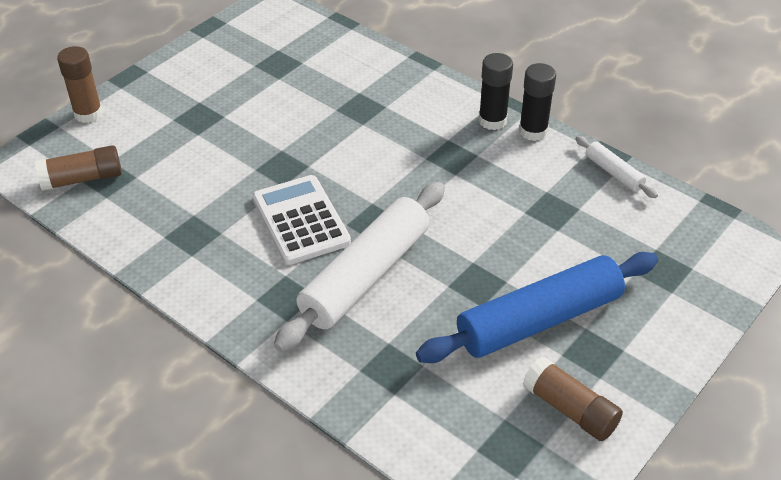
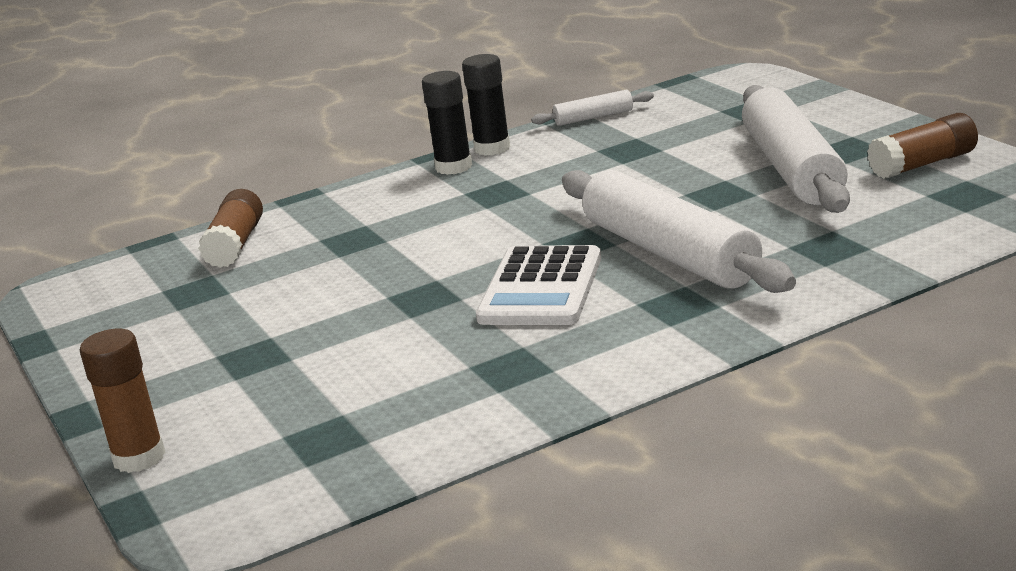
camera: 65 degrees left, 20 degrees down
(82, 179) = (305, 464): brown glue stick -> brown glue stick (236, 245)
(301, 220) = (540, 288): white calculator -> white calculator turned 75 degrees counterclockwise
(539, 320) = (792, 168): blue rolling pin -> white rolling pin

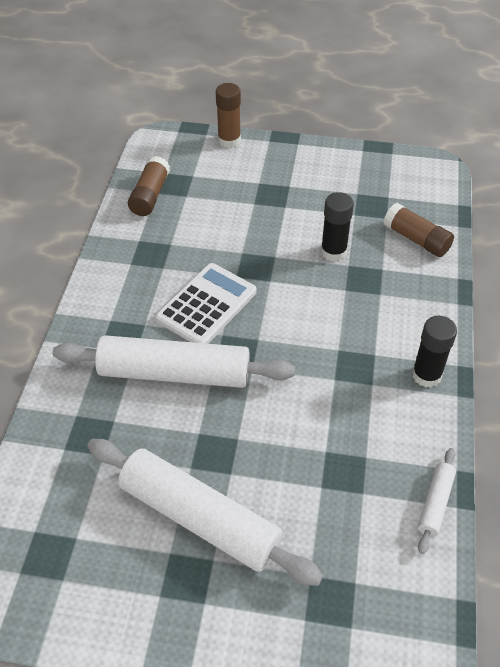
camera: 125 degrees right, 25 degrees up
(492, 148) = (439, 412): black glue stick -> black glue stick (333, 252)
(540, 288) = (207, 305): white calculator -> white calculator turned 75 degrees clockwise
(923, 164) = (110, 585): brown glue stick -> brown glue stick (150, 195)

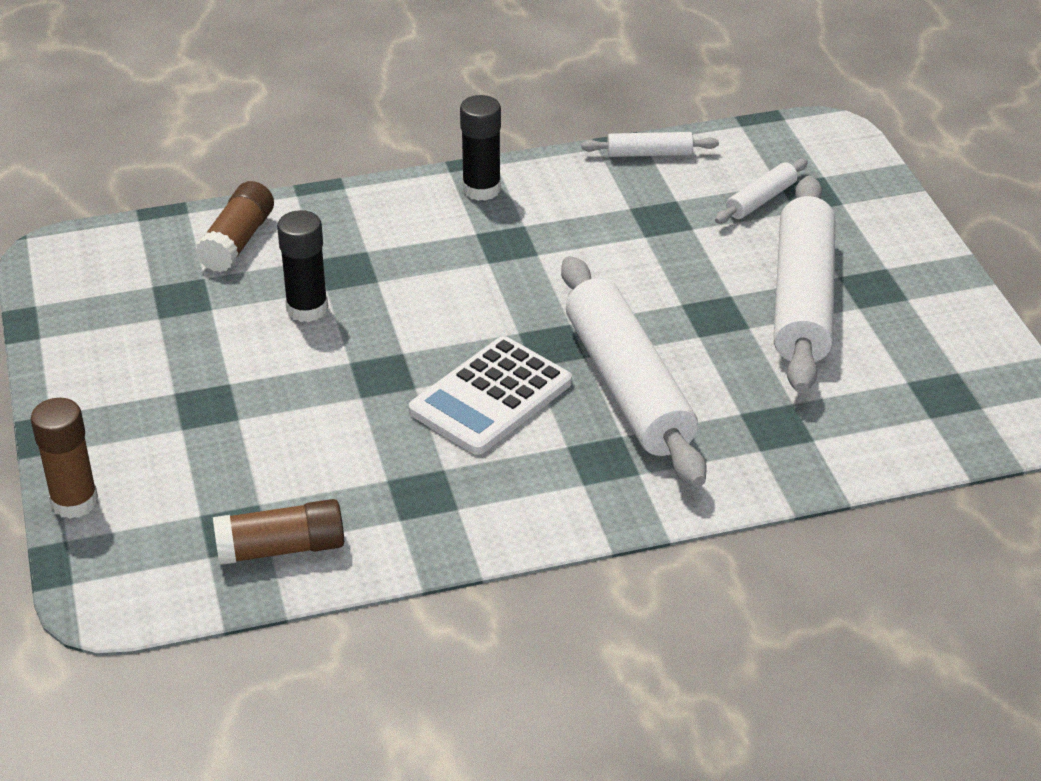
camera: 115 degrees left, 10 degrees down
(207, 305) = (490, 397): white calculator -> white calculator turned 60 degrees counterclockwise
(337, 555) = (761, 200): none -> white rolling pin

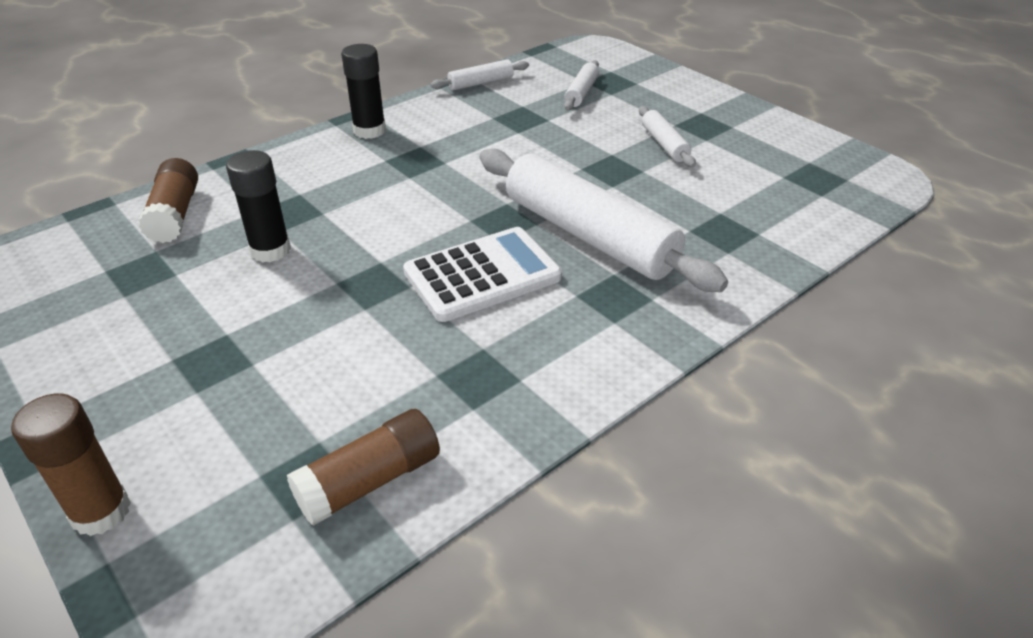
camera: 25 degrees left, 0 degrees up
(490, 397) = (482, 275): white calculator -> white calculator turned 135 degrees counterclockwise
(802, 299) = (664, 144): white rolling pin -> white rolling pin, size x0.45

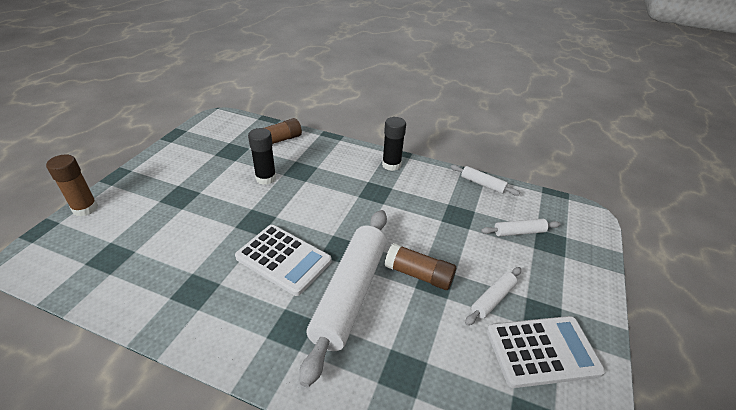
camera: 60 degrees right, 0 degrees up
(369, 481) = (110, 279): brown glue stick -> brown glue stick (418, 274)
(745, 142) = (542, 351): none -> white calculator

